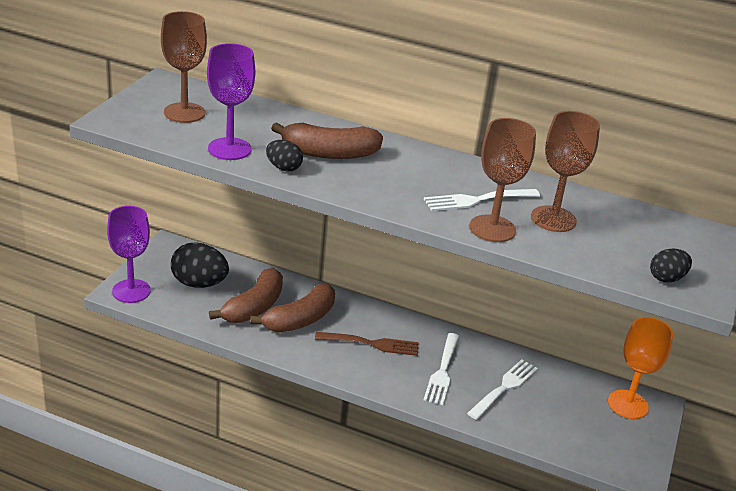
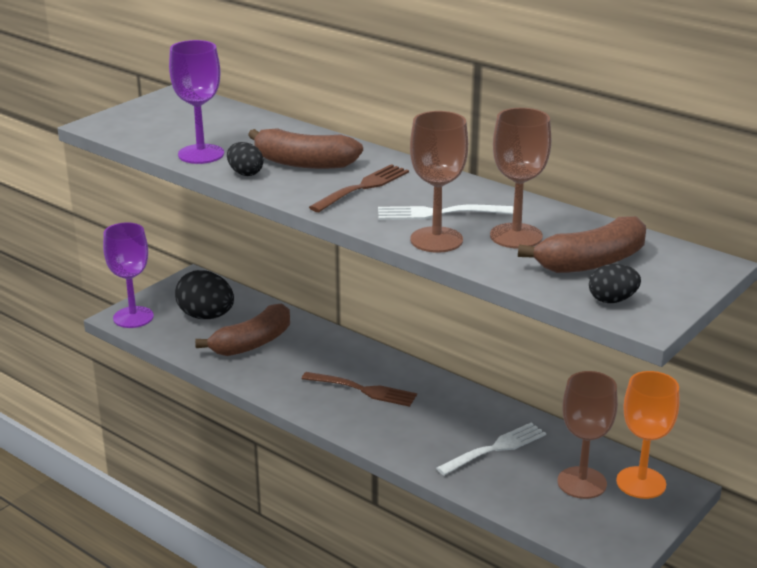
camera: 20 degrees right, 5 degrees down
(184, 113) = (177, 121): brown goblet -> brown goblet (582, 483)
(300, 319) = (296, 359): brown banana -> brown banana (592, 262)
(396, 177) = (363, 187): none -> brown fork
(442, 371) = (430, 424): white fork -> none

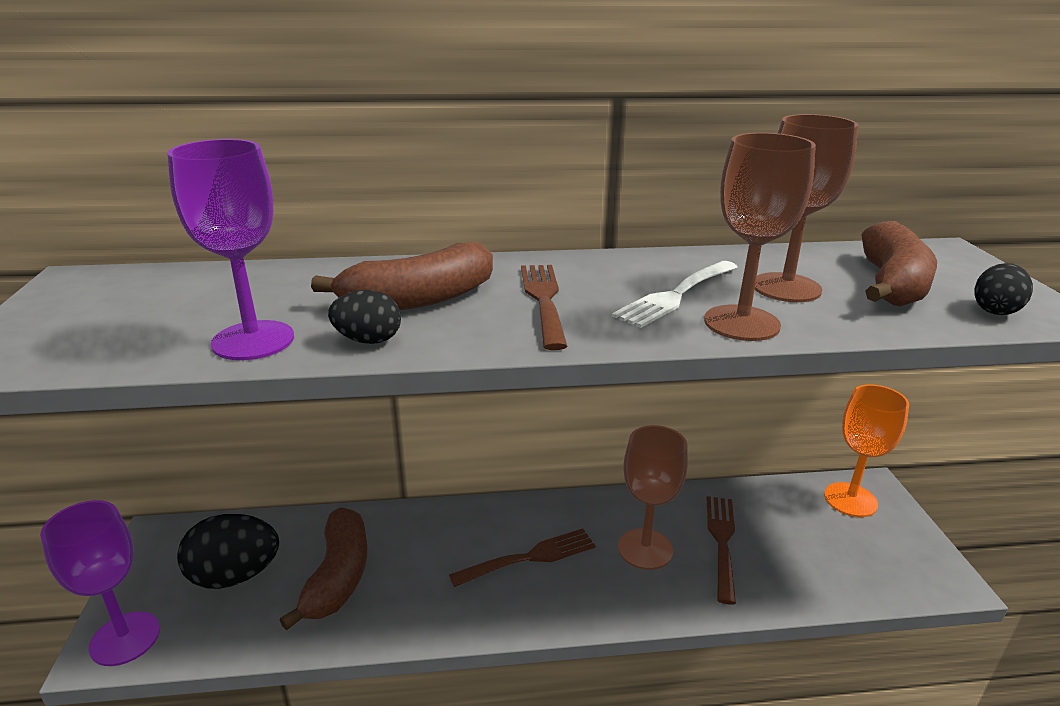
camera: 45 degrees left, 0 degrees up
(495, 448) = (722, 542): white fork -> brown fork
(582, 483) = (822, 529): brown goblet -> brown goblet (645, 549)

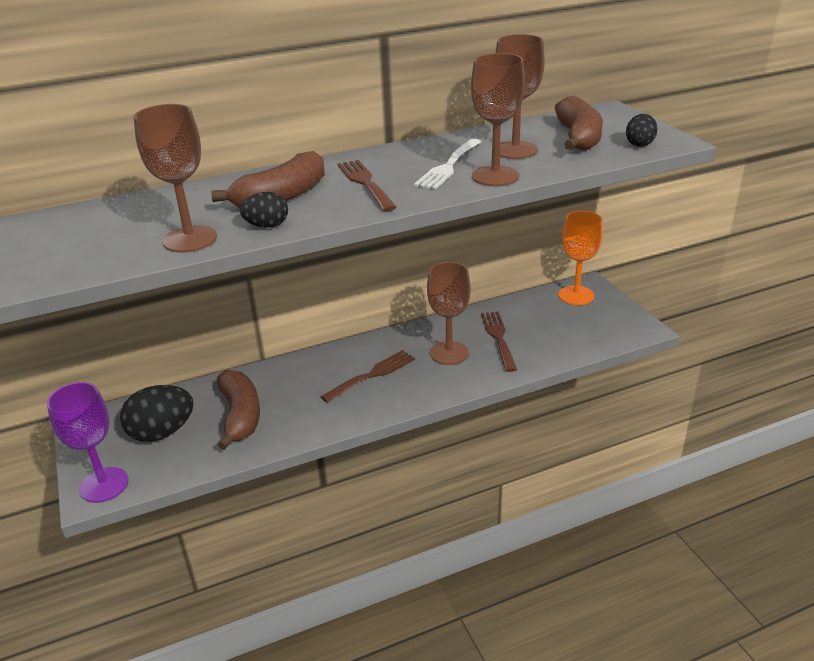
camera: 15 degrees left, 5 degrees up
(253, 340) = (190, 239): purple goblet -> brown goblet

